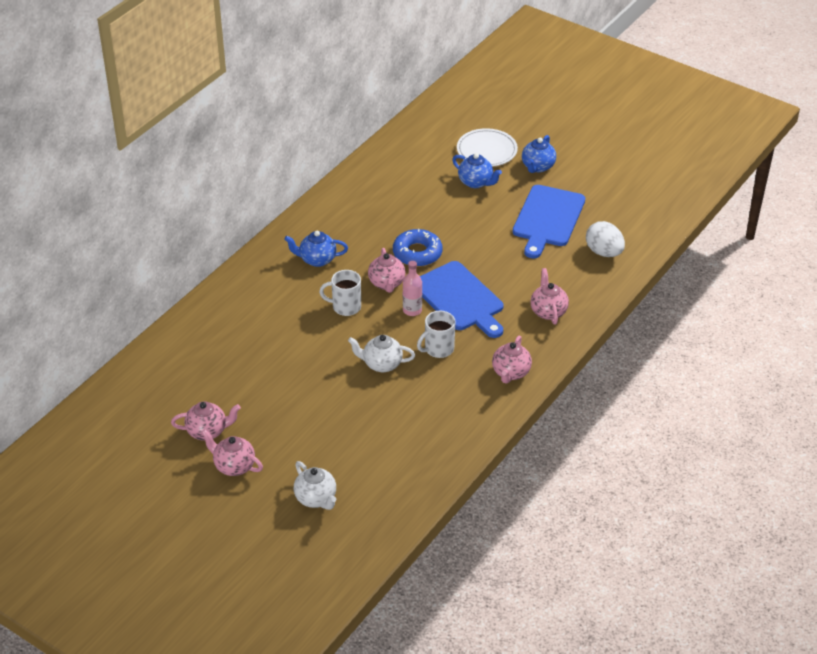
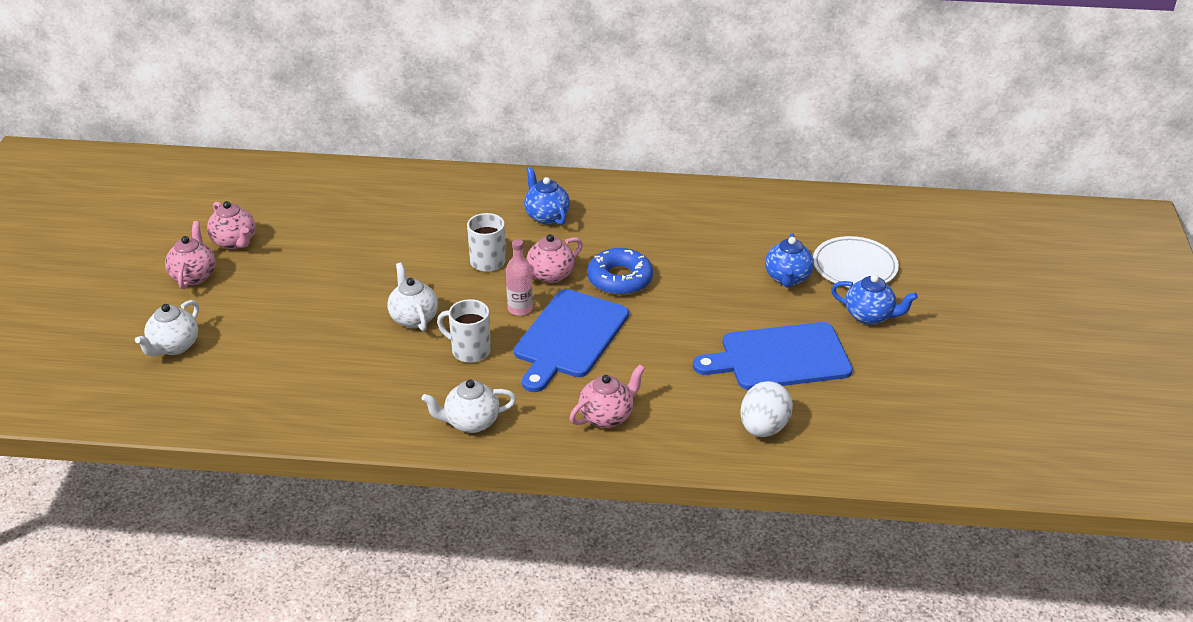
camera: 60 degrees right, 5 degrees down
(511, 373) = (471, 422): pink teapot -> white teapot
(537, 167) = (869, 316): blue teapot -> blue teapot turned 150 degrees counterclockwise

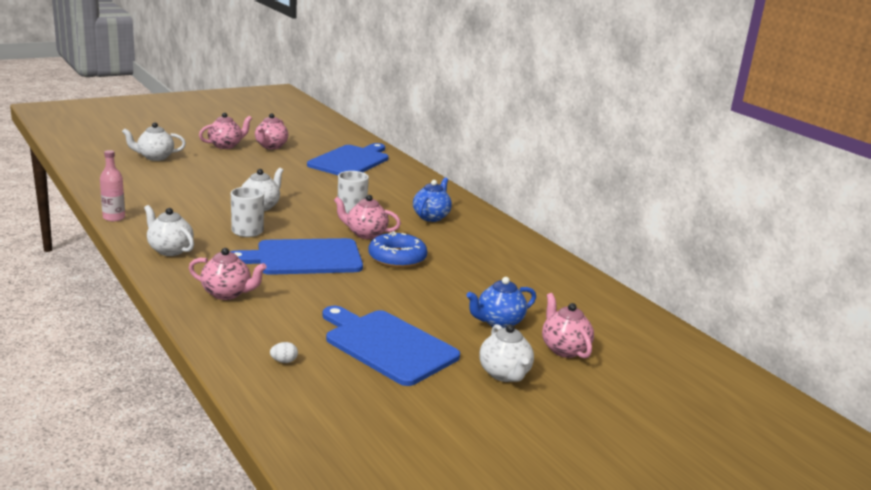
camera: 50 degrees right, 15 degrees down
(344, 203) = (350, 161): none -> blue cutting board
(520, 309) = (314, 234): pink bottle -> pink bottle (114, 217)
(763, 428) = (284, 361): white egg -> white egg, size x0.42
(854, 266) = (564, 349): white plate -> pink teapot
(869, 316) = (504, 374): blue teapot -> white teapot

